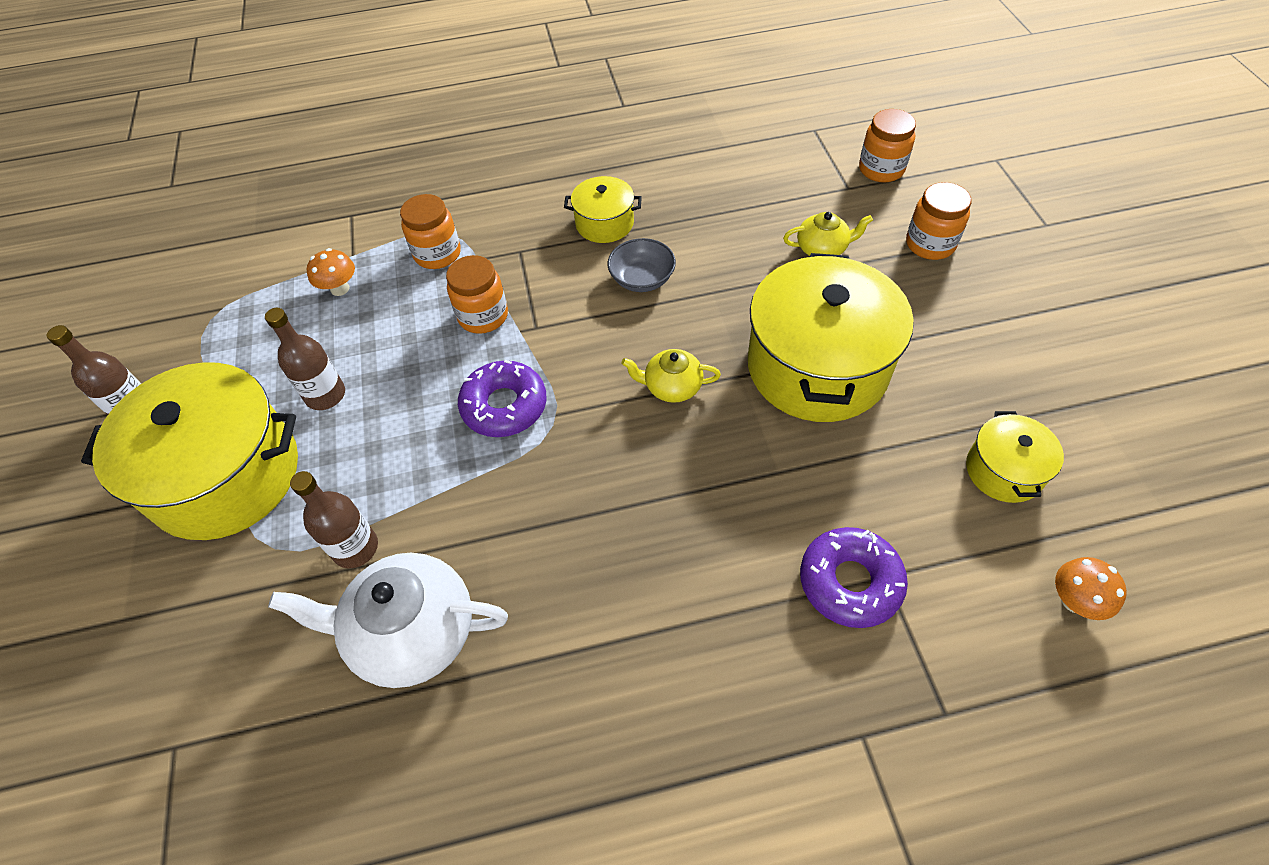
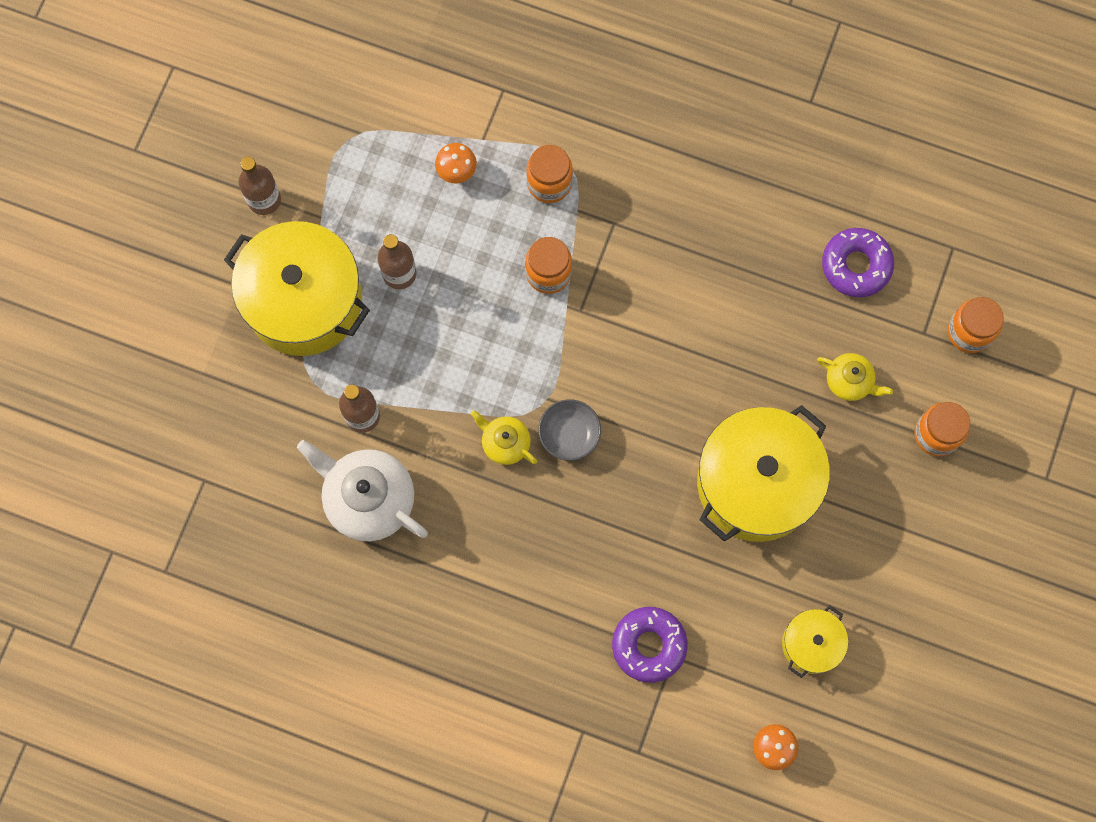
camera: 30 degrees right, 20 degrees up
(504, 406) = (517, 367): purple donut -> purple donut (856, 265)
(604, 223) = (699, 238): yellow pot -> none
(642, 279) = (689, 317): grey bowl -> grey bowl (569, 434)
(672, 387) = (642, 430): yellow teapot -> yellow teapot (505, 443)

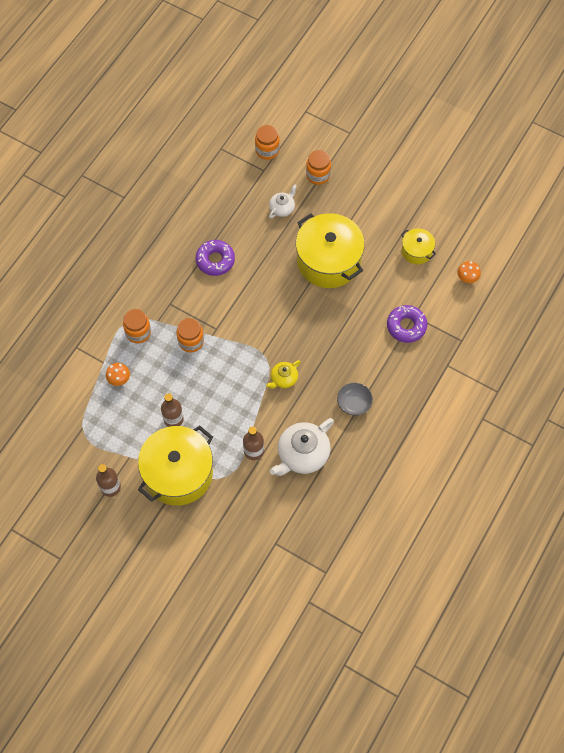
camera: 80 degrees left, 10 degrees down
(569, 434) = (285, 346): grey bowl -> grey bowl (354, 403)
(849, 381) = (282, 208): yellow teapot -> white teapot
(856, 265) = (220, 193): purple donut -> purple donut (215, 260)

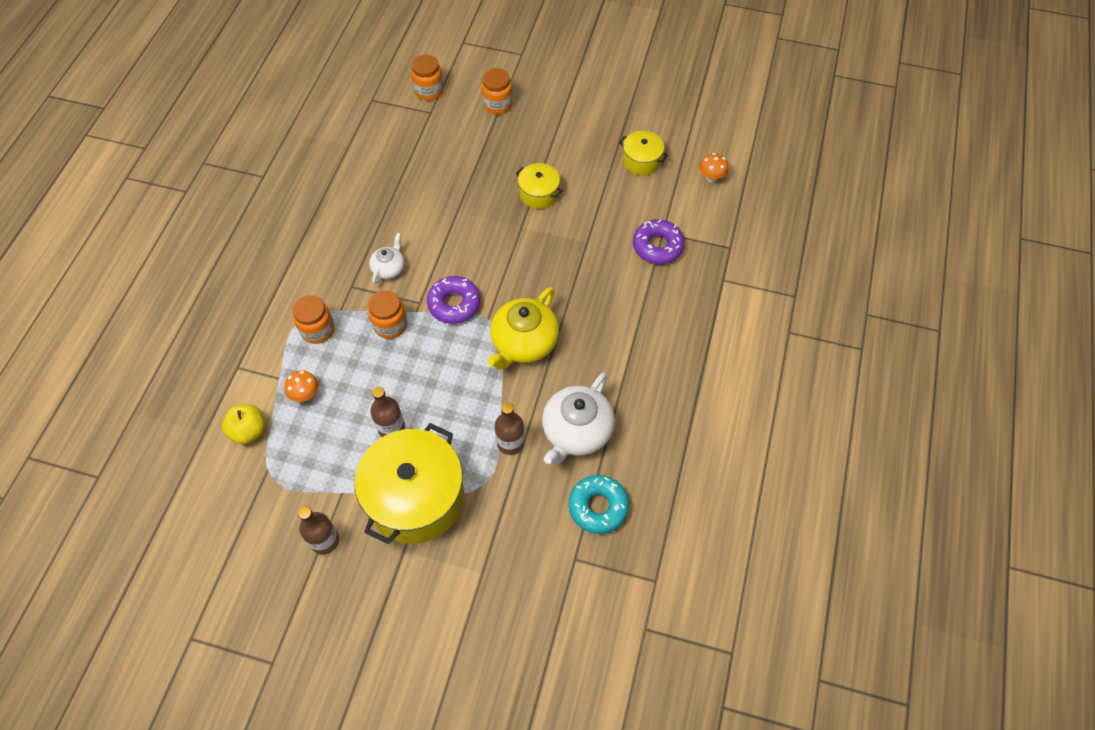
camera: 15 degrees left, 5 degrees down
(75, 396) = (249, 431): none -> yellow apple
(215, 260) = (397, 223): purple donut -> purple donut (454, 304)
(282, 208) = (465, 148): white teapot -> white teapot (389, 268)
(283, 379) = (523, 343): yellow teapot -> yellow teapot, size x1.86
(302, 512) = (598, 507): none -> turquoise donut
(328, 261) = (539, 194): yellow pot -> yellow pot, size x0.49
(354, 403) = (623, 351): grey bowl -> none

